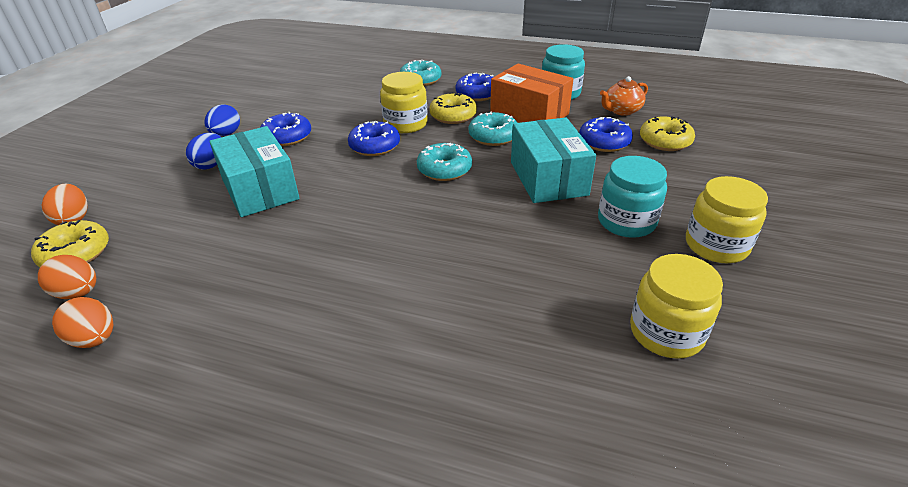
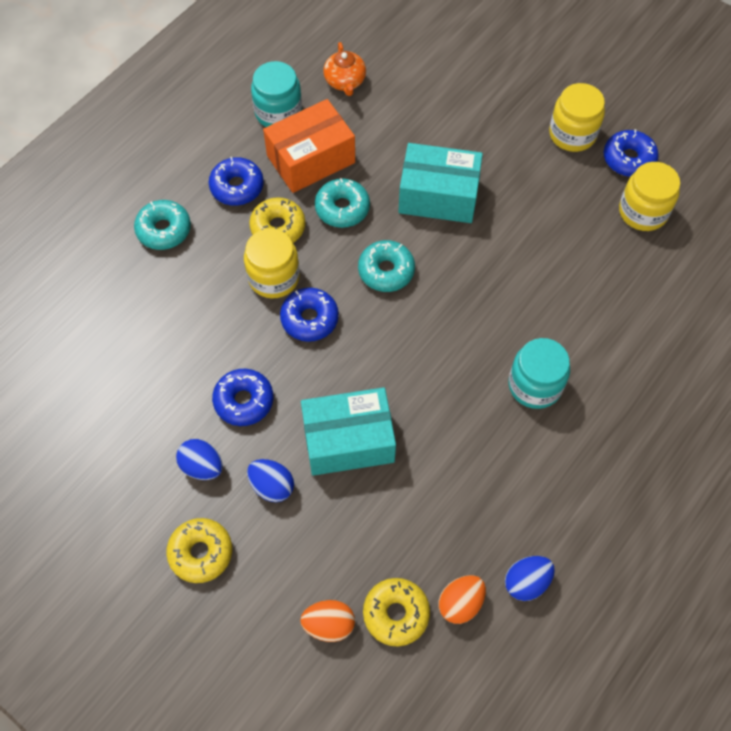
camera: 70 degrees left, 25 degrees up
(95, 339) = (526, 582): orange egg -> blue egg
(604, 142) = (398, 126): blue donut -> blue donut (628, 159)
(626, 221) = (523, 172): turquoise jar -> turquoise jar (535, 385)
(665, 141) = (419, 81): yellow donut -> yellow donut (201, 553)

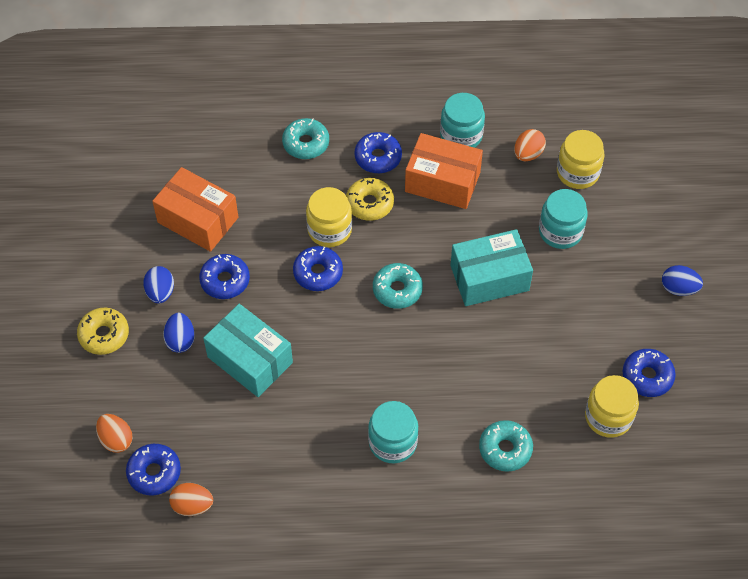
camera: 50 degrees right, 5 degrees down
(154, 376) = (198, 220): none -> orange box
(342, 208) = (421, 229): turquoise donut -> turquoise donut (505, 449)
(345, 81) = (528, 154): orange teapot -> orange egg
(396, 614) = (154, 472): yellow donut -> blue donut
(438, 196) = (489, 278): turquoise box -> turquoise box turned 75 degrees counterclockwise
(441, 115) = (560, 231): none -> turquoise jar
(526, 582) = (240, 535): blue egg -> blue egg (678, 288)
(572, 134) = (631, 324): yellow jar -> yellow jar (577, 172)

